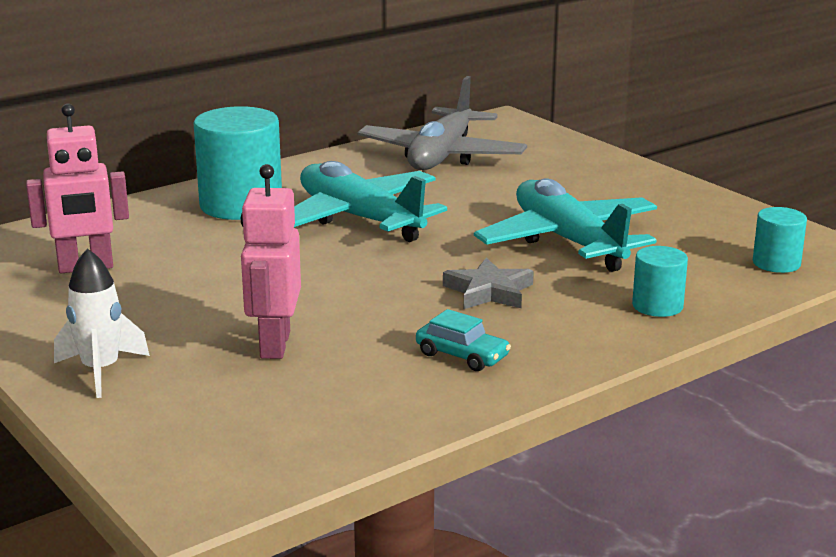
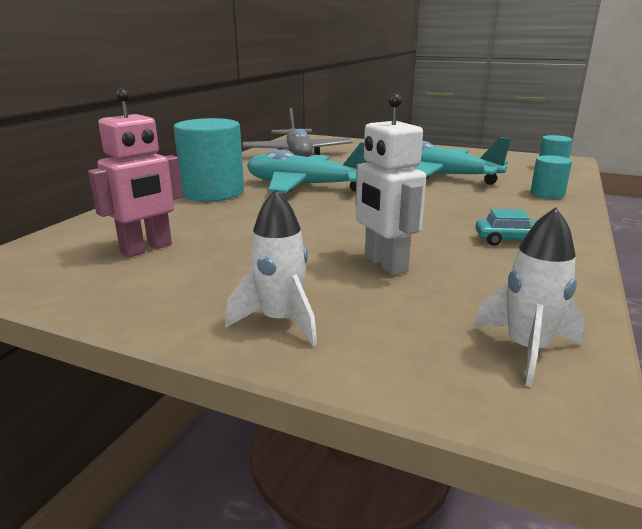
camera: 30 degrees left, 0 degrees up
(253, 454) = (527, 350): none -> white rocket
(274, 345) = (384, 264): pink robot -> white robot
(489, 291) = (452, 205): grey star -> none

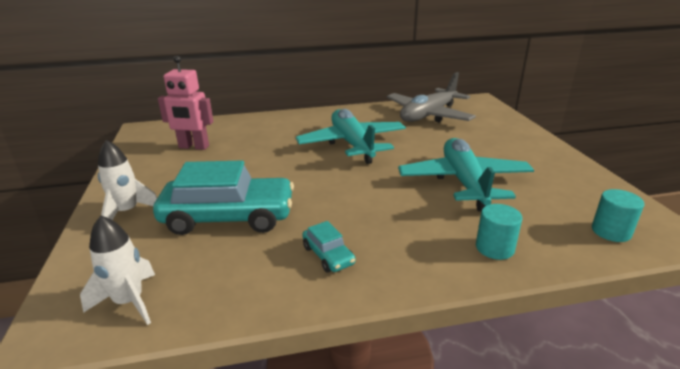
camera: 55 degrees right, 5 degrees up
(213, 192) = (300, 126): turquoise cylinder -> none
(384, 264) = (228, 217): white robot -> turquoise car

